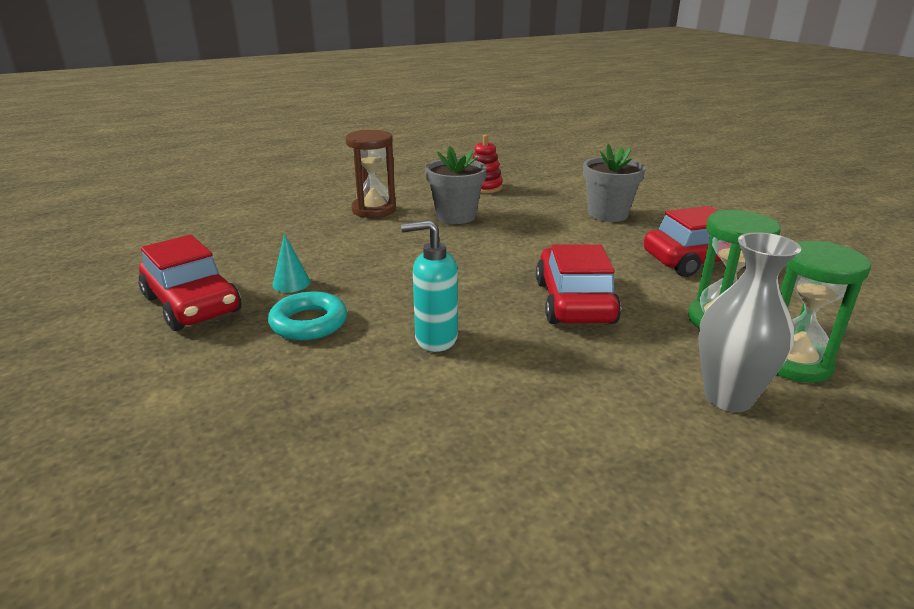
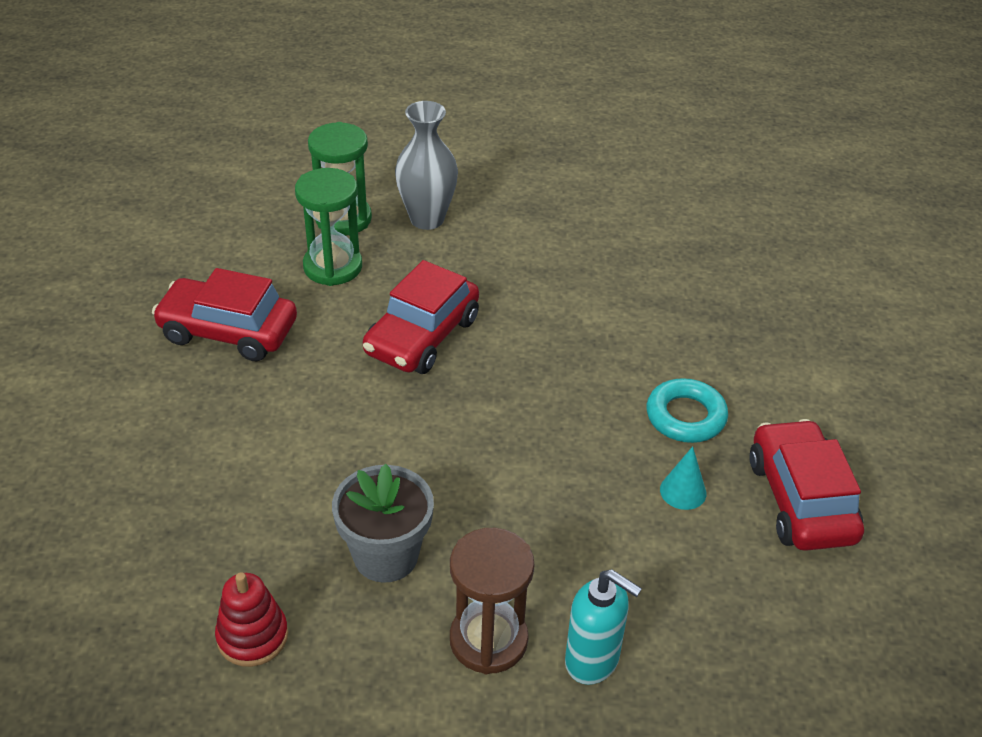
camera: 150 degrees left, 15 degrees up
(435, 339) = (582, 348): turquoise soap dispenser -> turquoise soap dispenser (592, 661)
(608, 214) = (187, 459): grey flower pot -> none

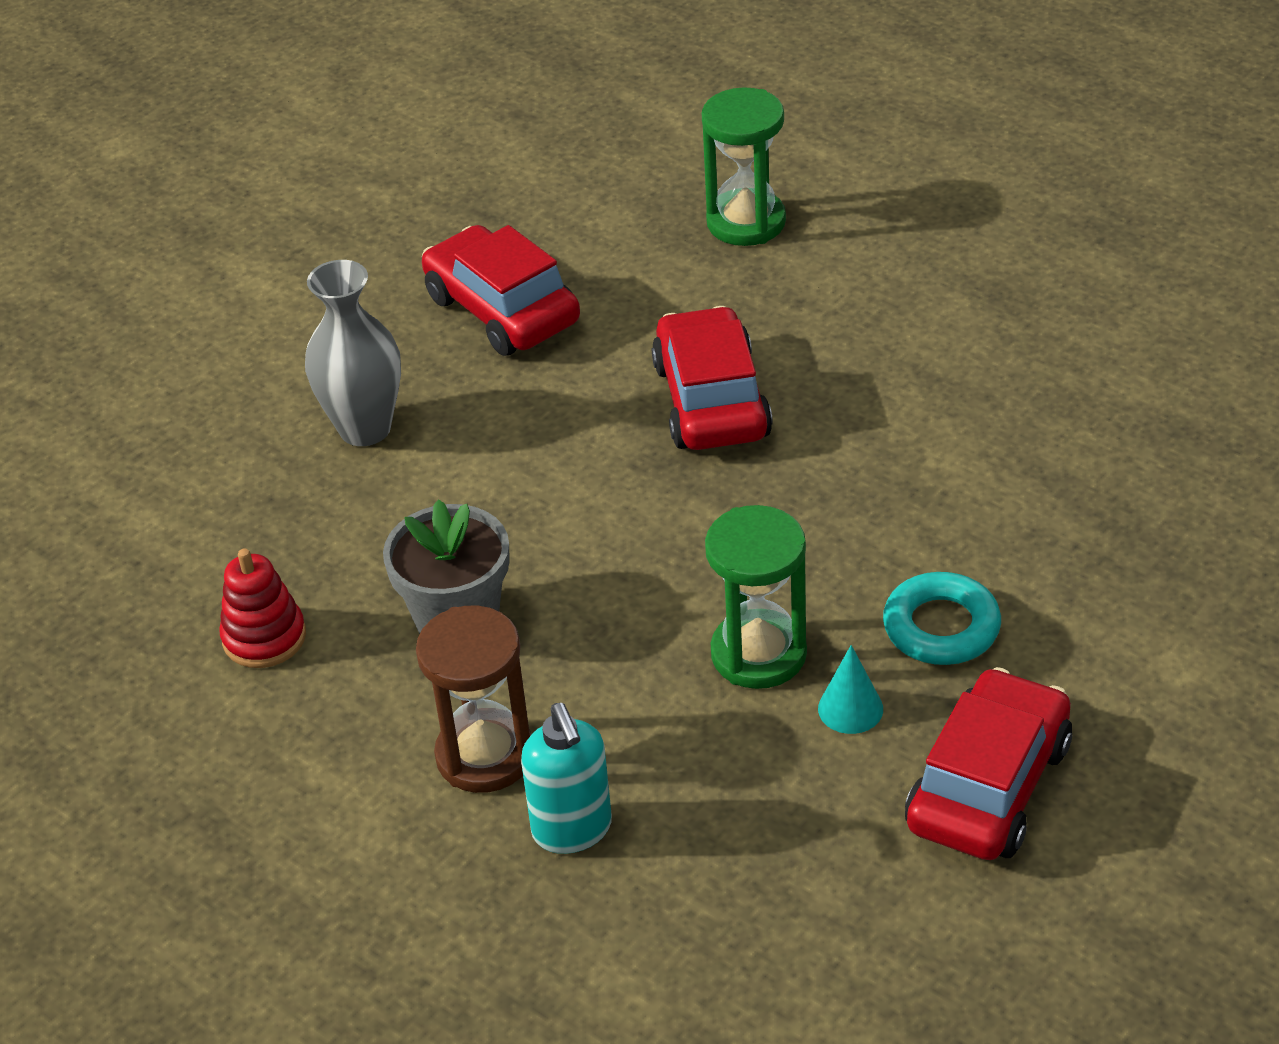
camera: 40 degrees right, 0 degrees up
(333, 267) = (682, 277): green hourglass -> green hourglass (758, 654)
(422, 336) = (711, 400): red car -> red car turned 105 degrees clockwise
(427, 219) = (848, 259): grey vase -> grey vase (365, 428)

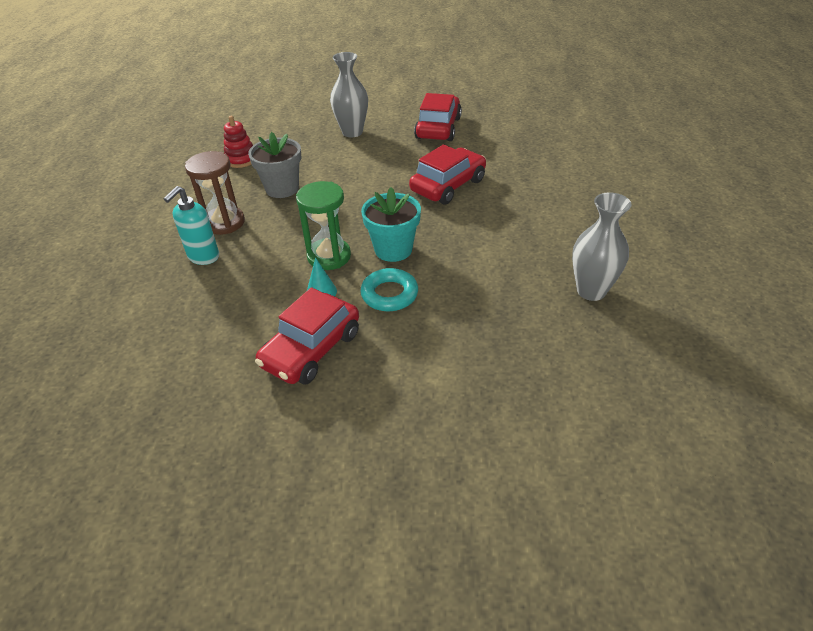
camera: 50 degrees right, 0 degrees up
(746, 222) = (550, 149): green hourglass -> none
(825, 563) = (393, 249): none -> turquoise flower pot
(988, 786) = (311, 349): red car -> red car turned 135 degrees clockwise
(1152, 405) = (591, 291): none -> grey vase

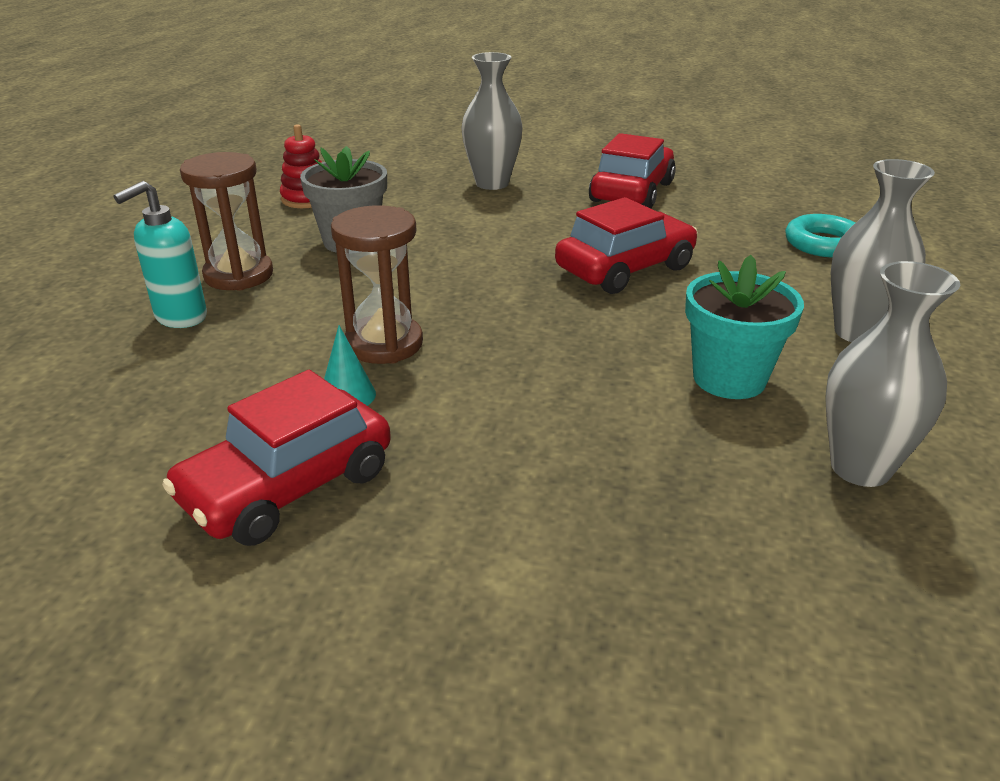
camera: 10 degrees right, 10 degrees down
(329, 256) = (384, 344): green hourglass -> brown hourglass
(389, 294) = (466, 417): turquoise ring -> turquoise ring (823, 243)
(393, 249) = (498, 348): turquoise flower pot -> turquoise flower pot (729, 378)
(580, 210) = (858, 332): none -> grey vase

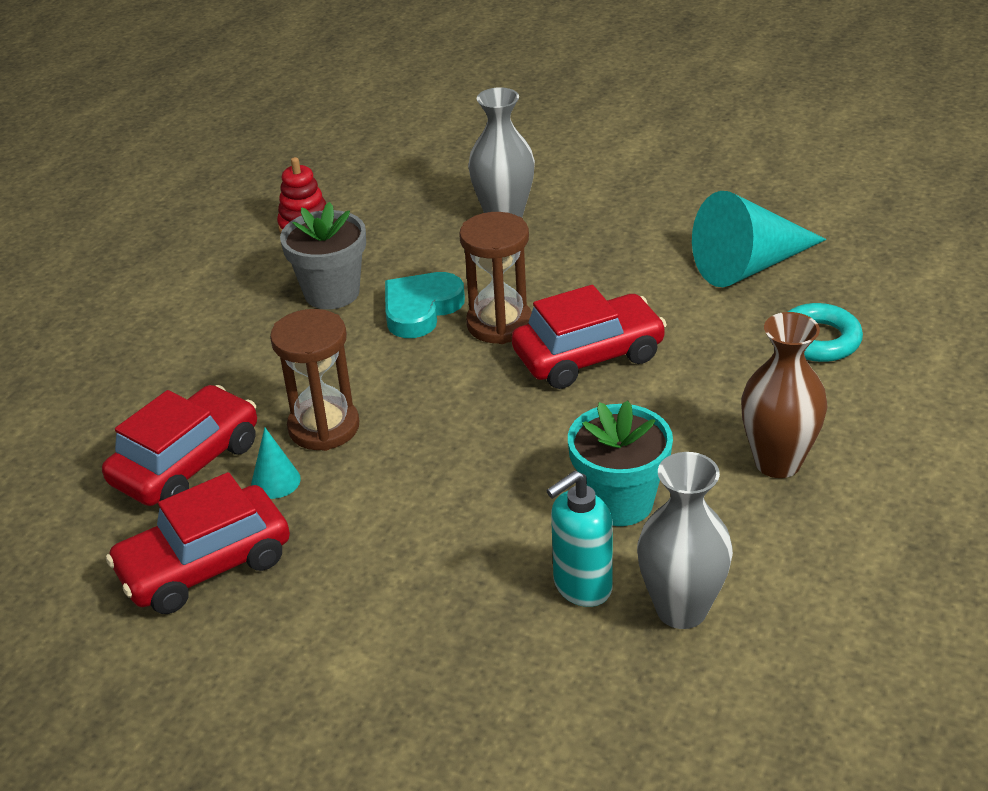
camera: 15 degrees right, 5 degrees up
(180, 317) = (154, 376): turquoise soap dispenser -> turquoise soap dispenser (581, 587)
(239, 275) = (216, 329): brown hourglass -> brown hourglass (499, 324)
(445, 247) = (421, 309): none -> turquoise heart
(632, 192) = (650, 243): red car -> red car (187, 463)
(727, 201) = (750, 266): none -> turquoise cone
(858, 332) = (777, 462): grey vase -> brown vase

